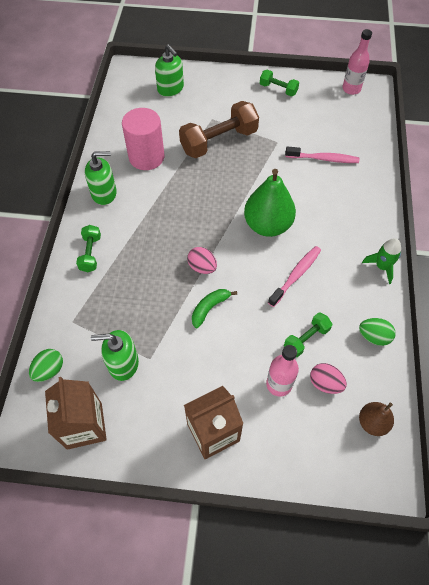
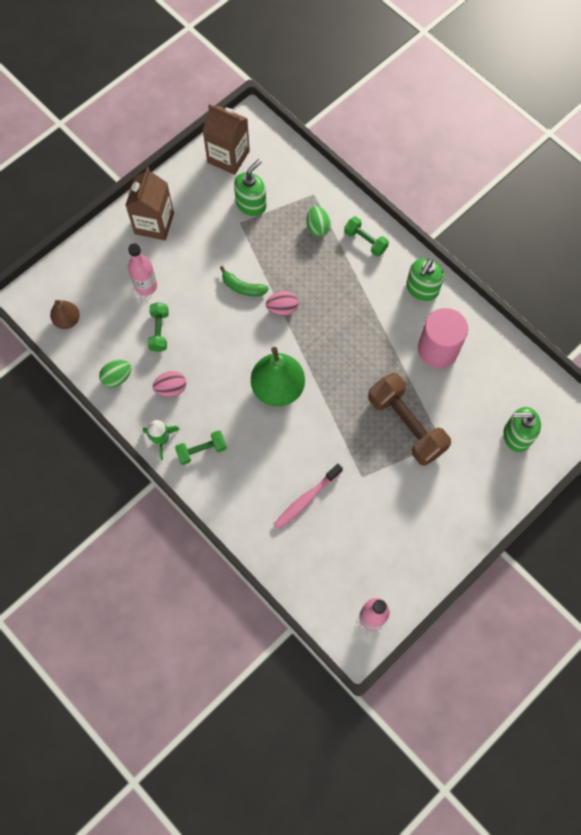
camera: 130 degrees right, 10 degrees up
(49, 370) = (287, 159): green egg -> green egg (317, 227)
(209, 308) = (242, 287): green banana -> green banana turned 120 degrees clockwise
(219, 141) = (406, 425): brown dumbbell -> brown dumbbell turned 45 degrees counterclockwise
(278, 89) = (432, 540): green dumbbell -> green dumbbell (201, 450)
(296, 275) = (214, 369): pink toothbrush -> none
(325, 383) = (118, 315): pink egg -> pink egg (171, 388)

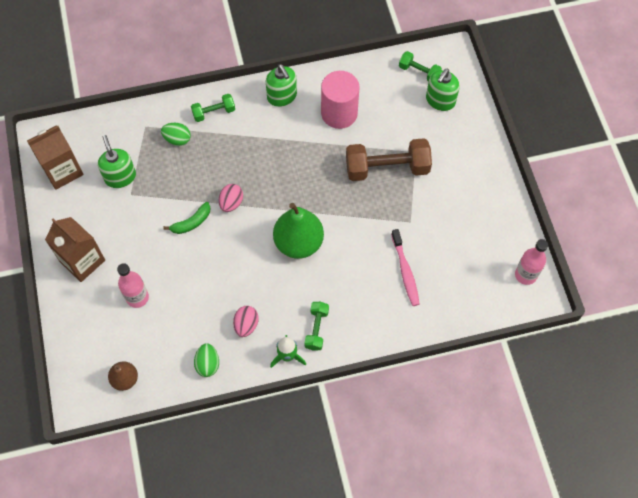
camera: 60 degrees left, 5 degrees down
(159, 331) = (187, 308): green dumbbell -> green dumbbell (419, 72)

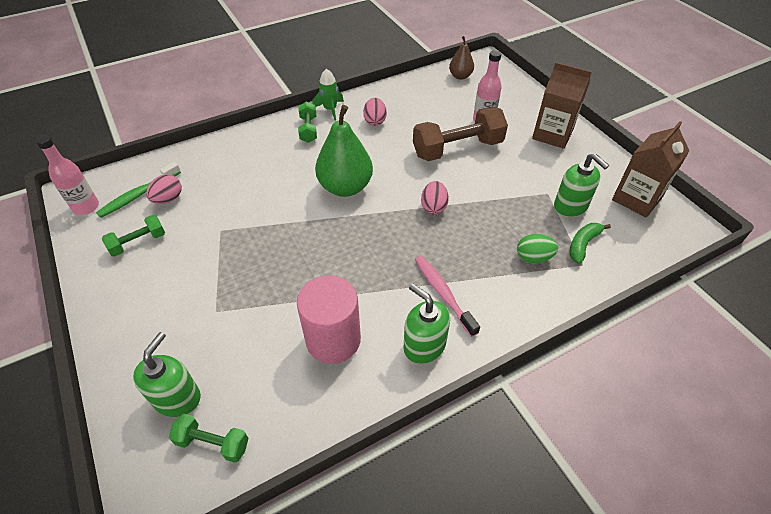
camera: 165 degrees right, 15 degrees down
(191, 222) = (467, 182): green banana -> green banana (583, 245)
(208, 364) = (397, 94): green egg -> none
(214, 112) = (507, 301): green dumbbell -> green dumbbell (138, 243)
(387, 168) = (254, 282): brown dumbbell -> brown dumbbell (457, 149)
(405, 271) = (224, 185): pink toothbrush -> pink toothbrush (443, 293)
(454, 266) = (168, 199): none -> pink egg
(481, 278) = (138, 195): none -> green toothbrush

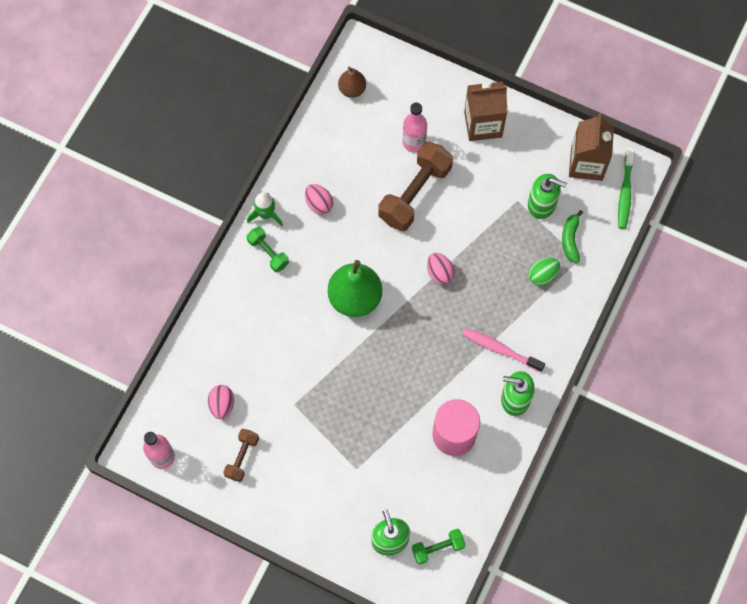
camera: 35 degrees left, 20 degrees up
(138, 195) = (193, 417): green toothbrush -> green toothbrush (625, 193)
(138, 243) = (242, 457): green dumbbell -> brown dumbbell

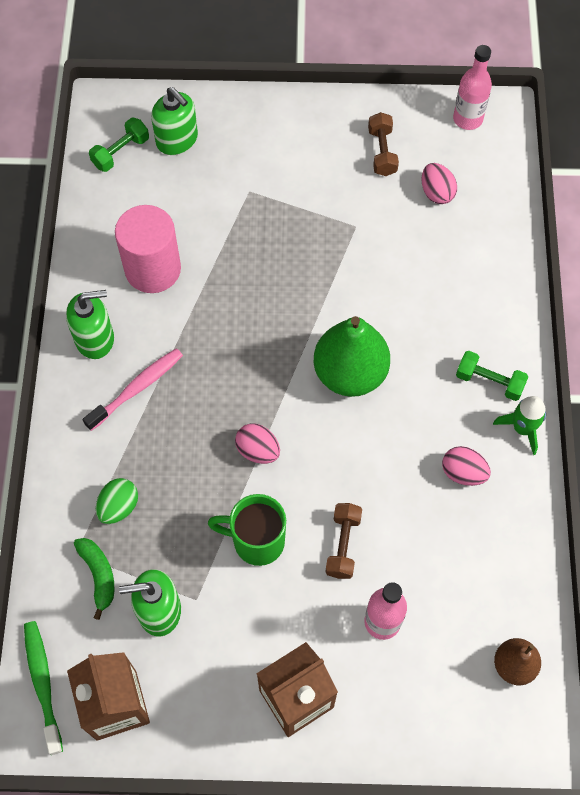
camera: 155 degrees right, 5 degrees down
(415, 194) = (343, 545): brown dumbbell -> brown dumbbell, size x0.53
(466, 218) = (256, 541): none -> green mug
(500, 349) = (137, 388): pink toothbrush -> pink toothbrush turned 45 degrees counterclockwise

